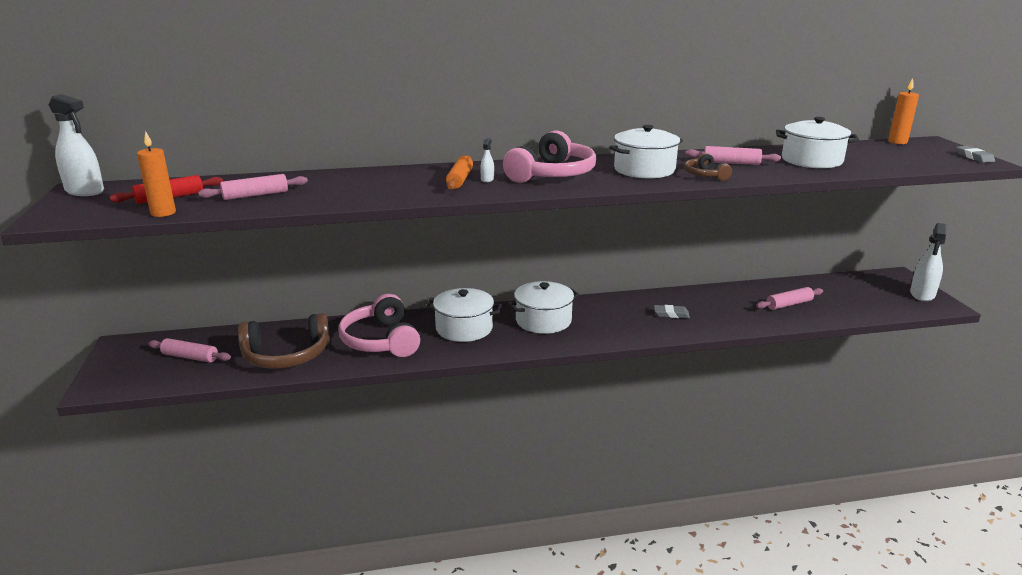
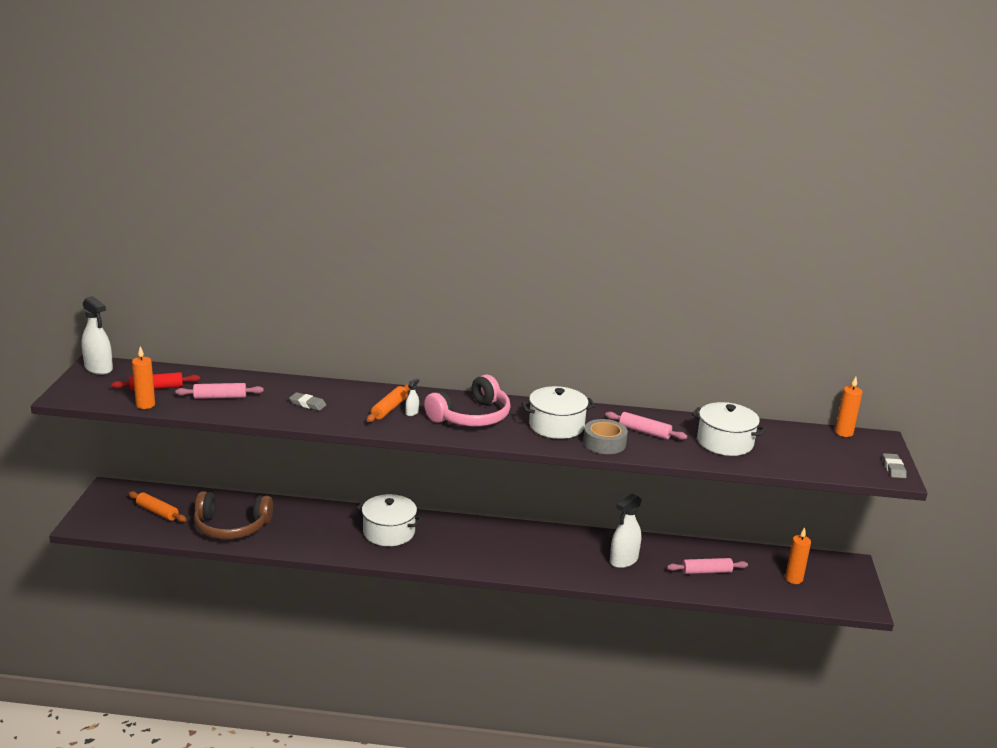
camera: 15 degrees right, 0 degrees up
(190, 357) = (157, 512): pink rolling pin -> orange rolling pin
(381, 340) = (313, 529): pink headphones -> none
(543, 321) = (462, 539): white pot -> none
(671, 314) = (584, 557): grey eraser -> grey eraser (307, 404)
(705, 175) = (604, 443): brown headphones -> grey tape
(866, 296) = (794, 579): none -> orange candle
(922, 294) = (854, 590): white spray bottle -> white spray bottle (624, 560)

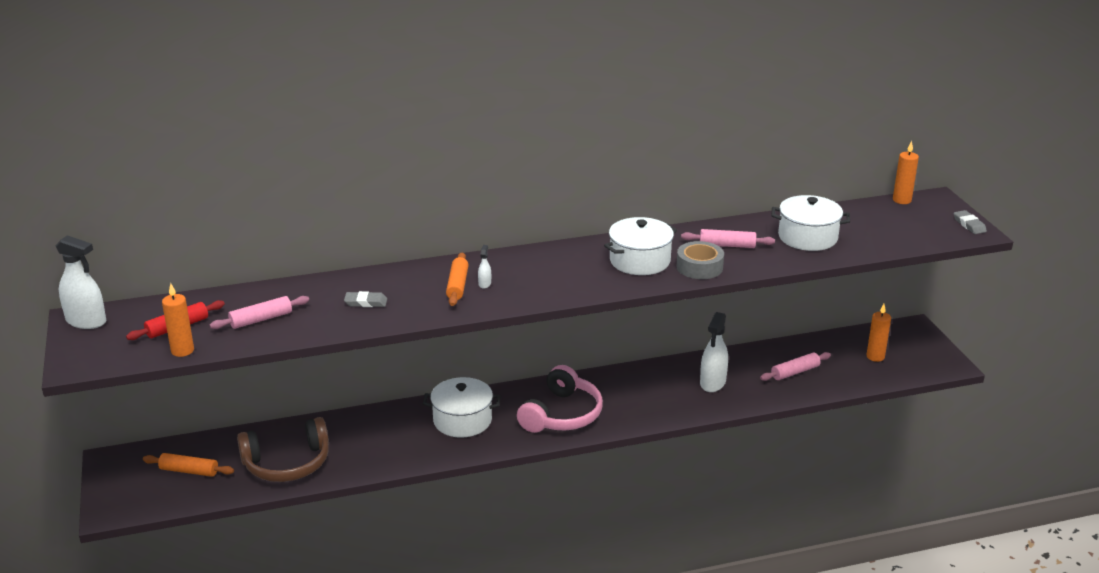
camera: 20 degrees left, 5 degrees up
(471, 416) = (548, 272): pink headphones -> pink headphones (561, 414)

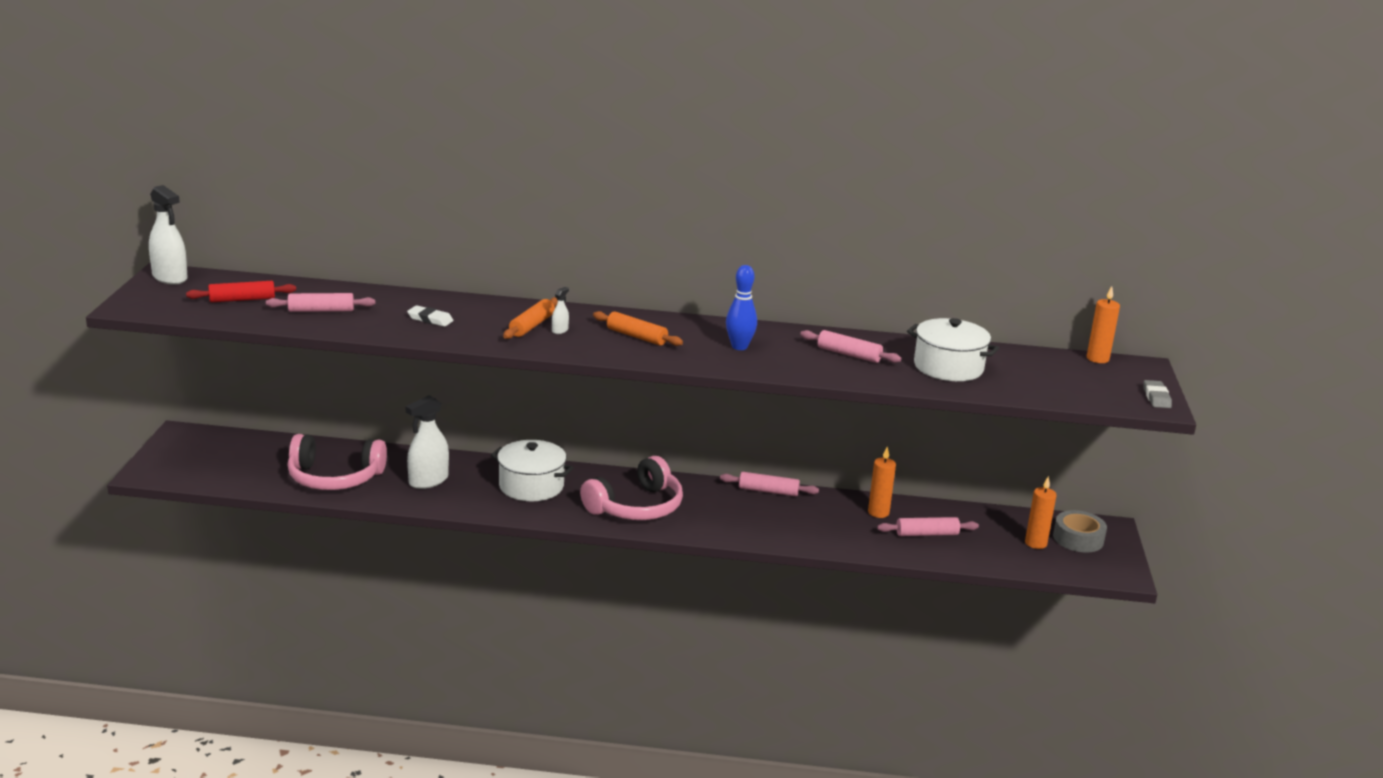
camera: 20 degrees right, 5 degrees down
(182, 351) = (228, 318): orange candle -> orange candle (878, 512)
(189, 471) = (242, 460): orange rolling pin -> orange rolling pin (636, 336)
(287, 463) = (334, 478): brown headphones -> pink headphones
(366, 302) = (430, 319): grey eraser -> white eraser
(640, 261) = (739, 347): white pot -> blue bowling pin
(652, 368) = (768, 491): none -> pink rolling pin
(699, 267) = (798, 366): grey tape -> grey tape (1078, 539)
(713, 383) = (824, 520): white spray bottle -> white spray bottle (428, 481)

